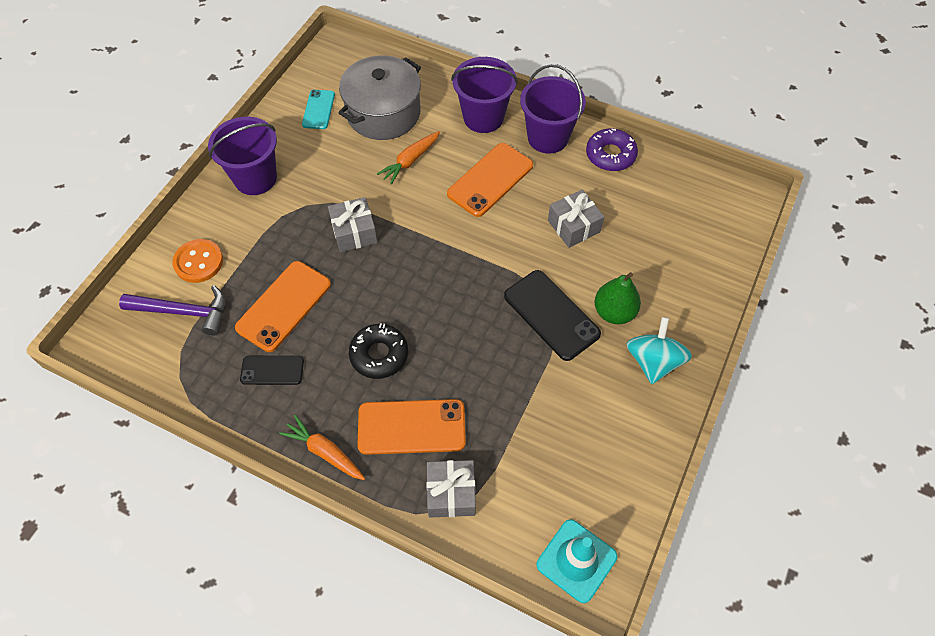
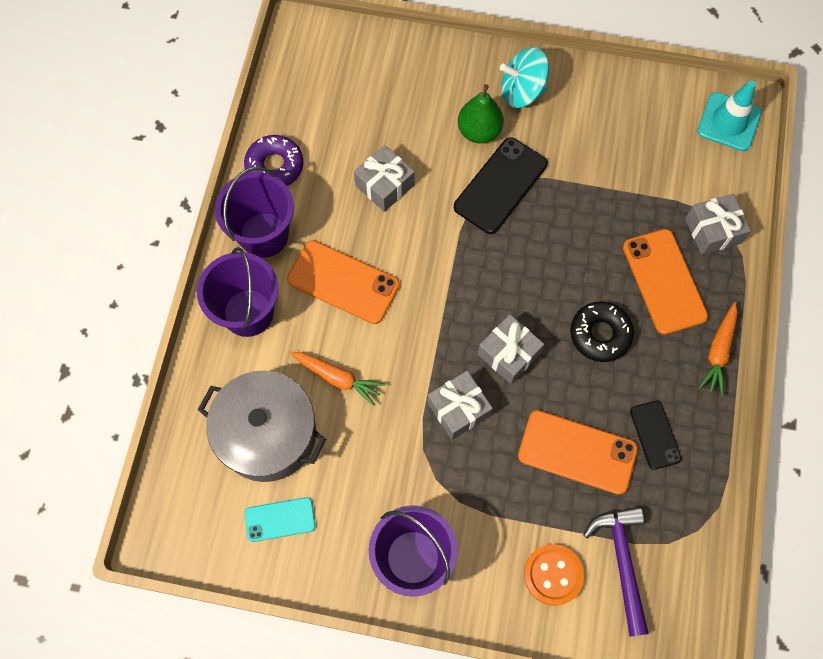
camera: 105 degrees left, 10 degrees up
(387, 279) = (508, 354): none -> grey gift

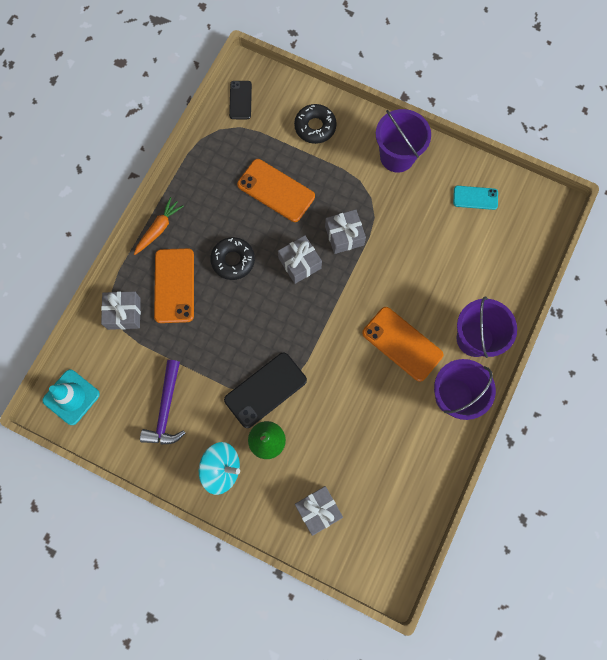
camera: 165 degrees left, 5 degrees up
(267, 434) = (474, 251): grey pot -> none
(275, 166) = (435, 453): purple donut -> none
(337, 378) = (420, 276): orange carrot -> none
(384, 185) = (353, 414): grey gift -> grey gift (318, 510)
(553, 575) = (315, 127): orange button -> black donut
(622, 562) = (271, 123): purple hammer -> purple hammer (166, 409)
(655, 435) = (222, 188): black phone -> black phone (240, 100)

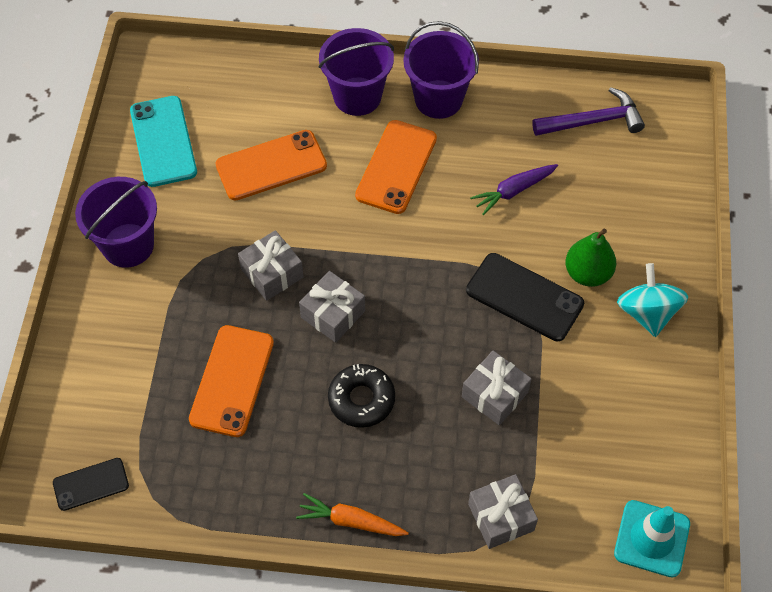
camera: 110 degrees left, 15 degrees down
(166, 409) = (607, 406): purple hammer -> purple hammer (593, 121)
(174, 285) = (430, 464): orange phone -> orange phone (271, 165)
(315, 127) = (110, 363): black donut -> none
(318, 510) = (639, 194): grey gift -> grey gift (494, 394)
(353, 418) = (513, 191): none -> purple carrot
(475, 198) = (163, 141): turquoise phone -> turquoise phone, size x1.68

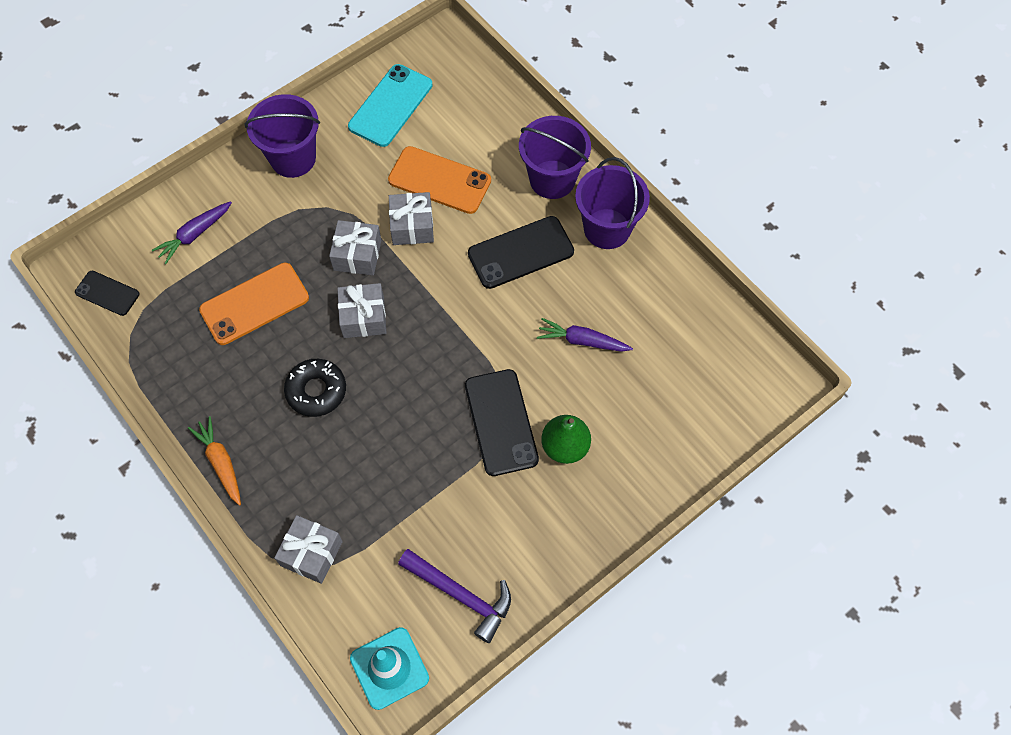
camera: 45 degrees right, 5 degrees up
(113, 373) = (194, 235): none -> purple carrot
(396, 167) = (521, 252): orange phone -> black phone
(494, 394) = (402, 469): grey gift -> grey gift (412, 226)
(593, 121) = (702, 340): purple hammer -> purple hammer (461, 595)
(647, 313) = (574, 514): turquoise spinning top -> none

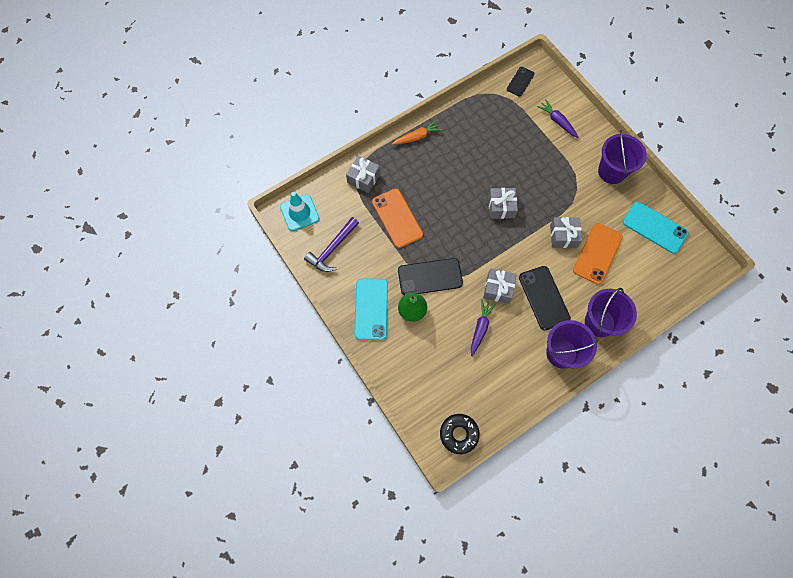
camera: 95 degrees right, 5 degrees up
(254, 304) = (511, 151): orange phone -> orange phone (397, 218)
(316, 391) = (456, 182): black donut -> black donut (459, 434)
(357, 255) = (543, 205): grey gift -> grey gift (498, 289)
(569, 514) = (371, 309): none -> turquoise phone

